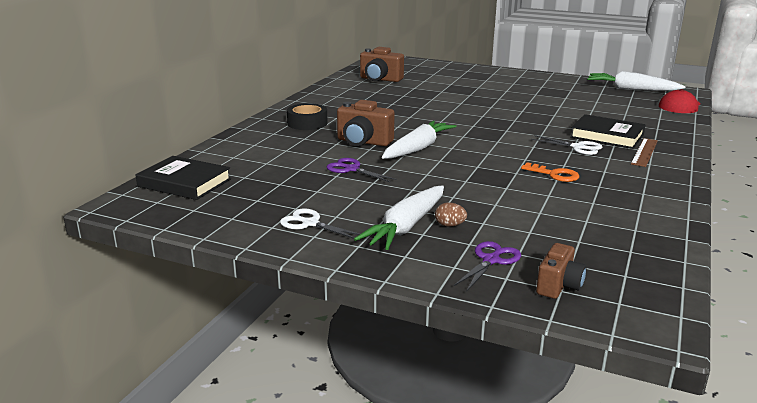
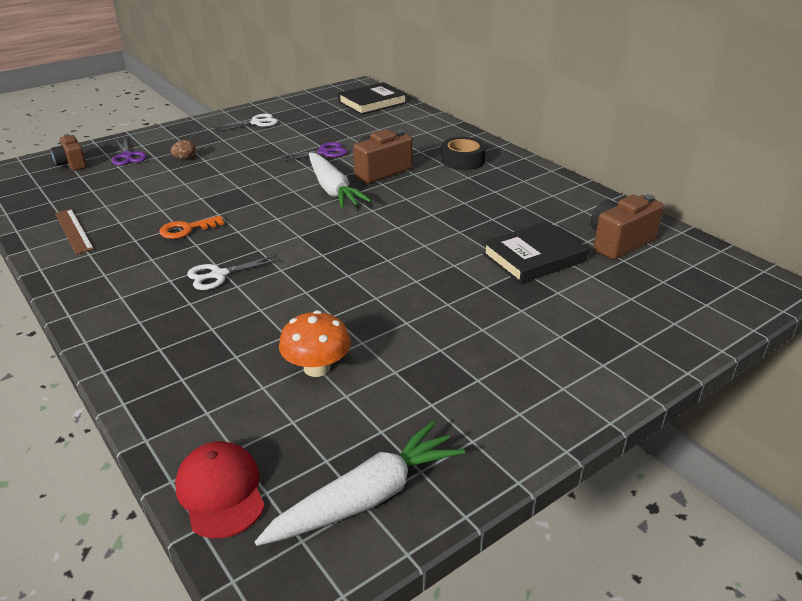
camera: 120 degrees right, 10 degrees up
(406, 227) = (206, 146): white carrot -> none
(593, 109) = (317, 368): none -> orange mushroom
(607, 136) = (218, 315): black book -> black book (534, 257)
(644, 152) = (145, 313): brown ruler -> brown ruler (74, 231)

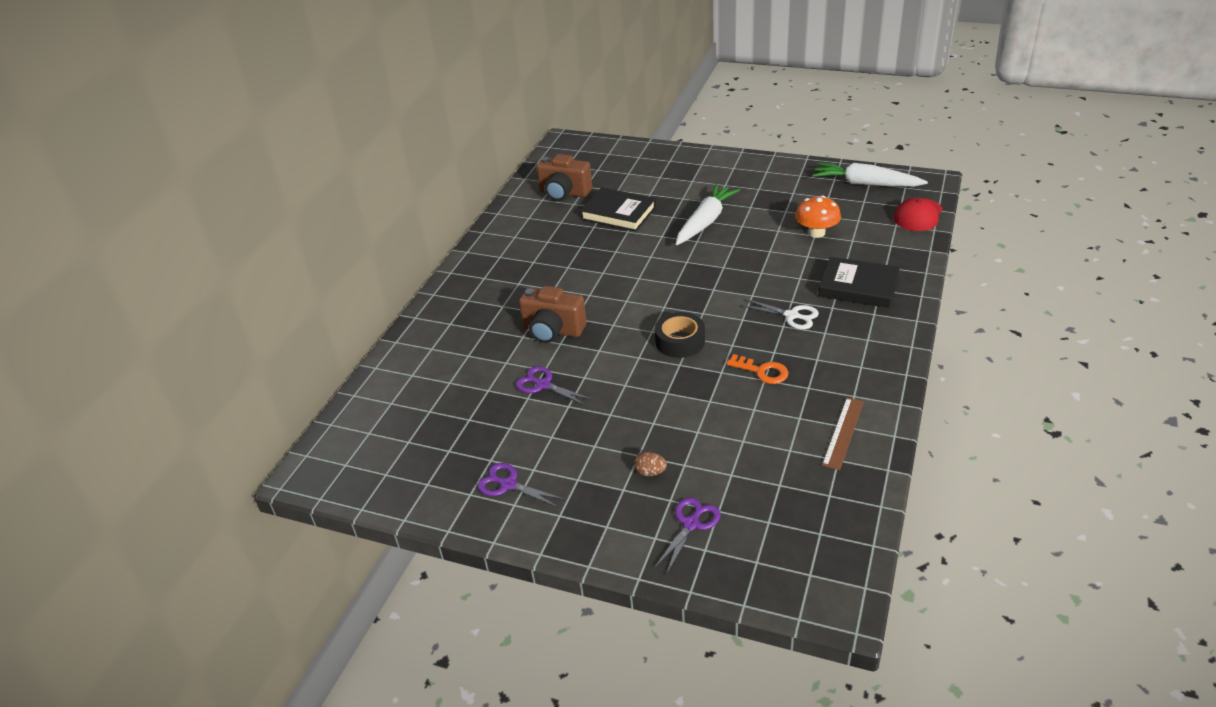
camera: 120 degrees left, 5 degrees up
(72, 164) = (754, 556): brown camera -> none
(256, 123) = (508, 485): white scissors -> purple scissors
(332, 189) = (614, 337): white carrot -> white carrot (705, 222)
(372, 102) = (367, 428): black book -> black book (858, 287)
(462, 160) = (486, 299): black tape -> black tape (680, 341)

